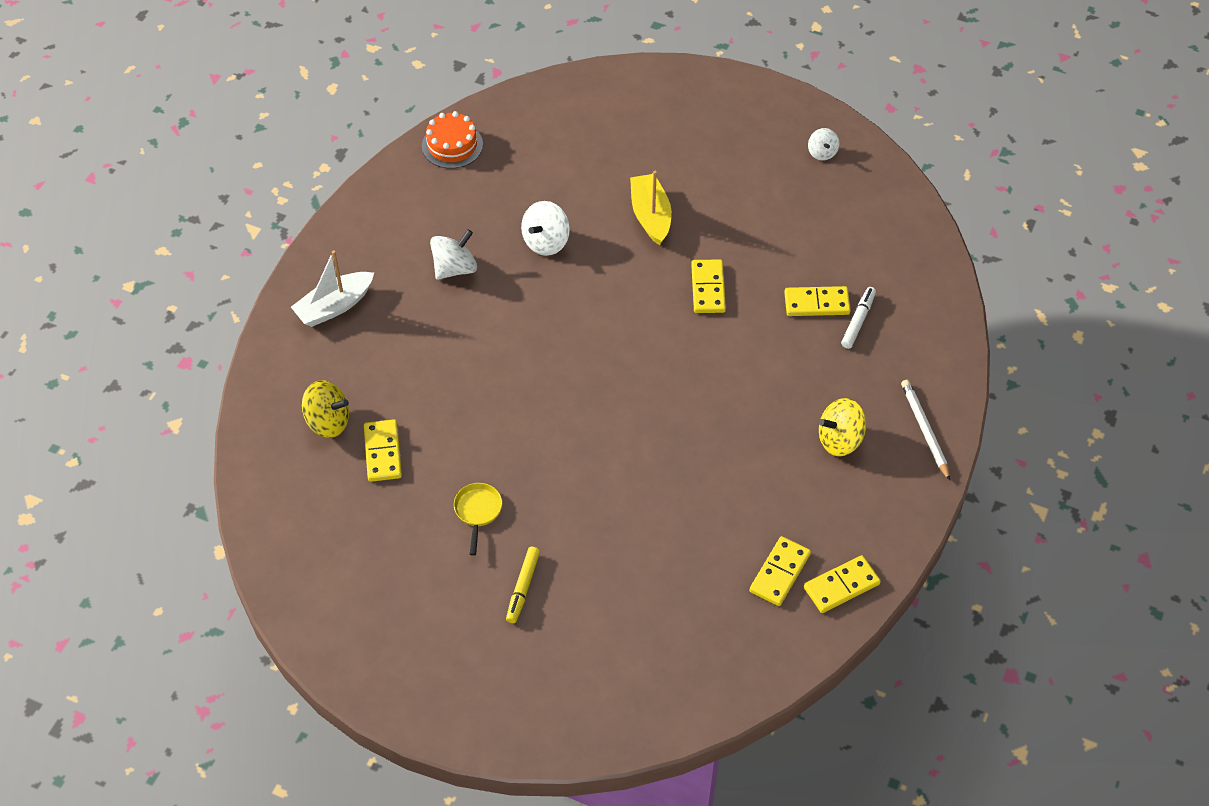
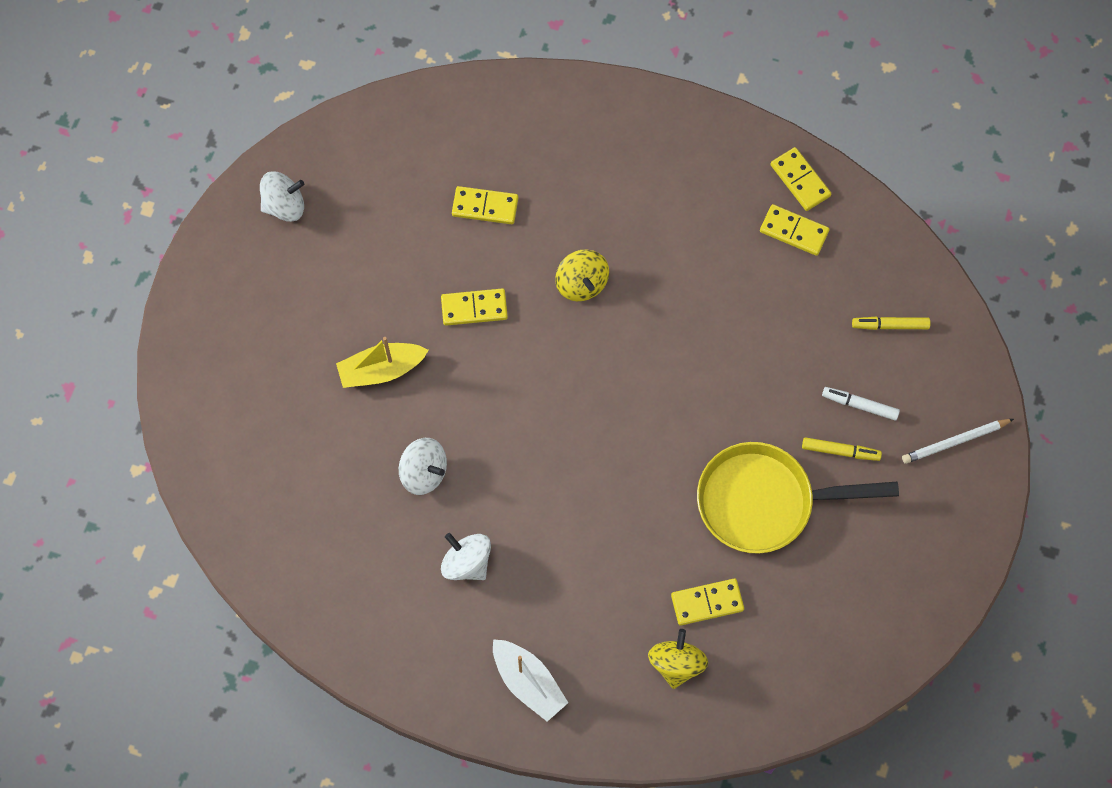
camera: 95 degrees left, 15 degrees up
(452, 145) = (290, 588): orange cake -> none
(477, 512) = (764, 502): yellow pan -> yellow pan, size x2.43
(662, 655) = (890, 325): none -> yellow marker
(816, 303) = (485, 207): yellow domino -> yellow domino turned 75 degrees counterclockwise
(822, 152) = (284, 205): white spinning top -> white spinning top, size x1.62
(839, 439) = (644, 184): yellow spinning top -> yellow spinning top (581, 283)
(858, 321) = (504, 169): white marker -> white marker (860, 405)
(924, 430) = (626, 112): white pencil -> white pencil (955, 442)

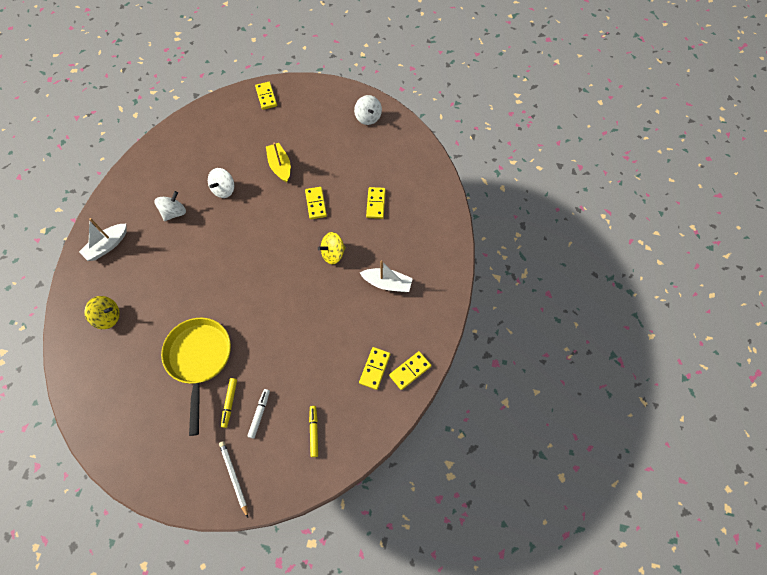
camera: 85 degrees right, 5 degrees down
(646, 201) = (387, 283): none -> white boat
(707, 602) = (141, 331): yellow domino -> yellow domino (266, 97)

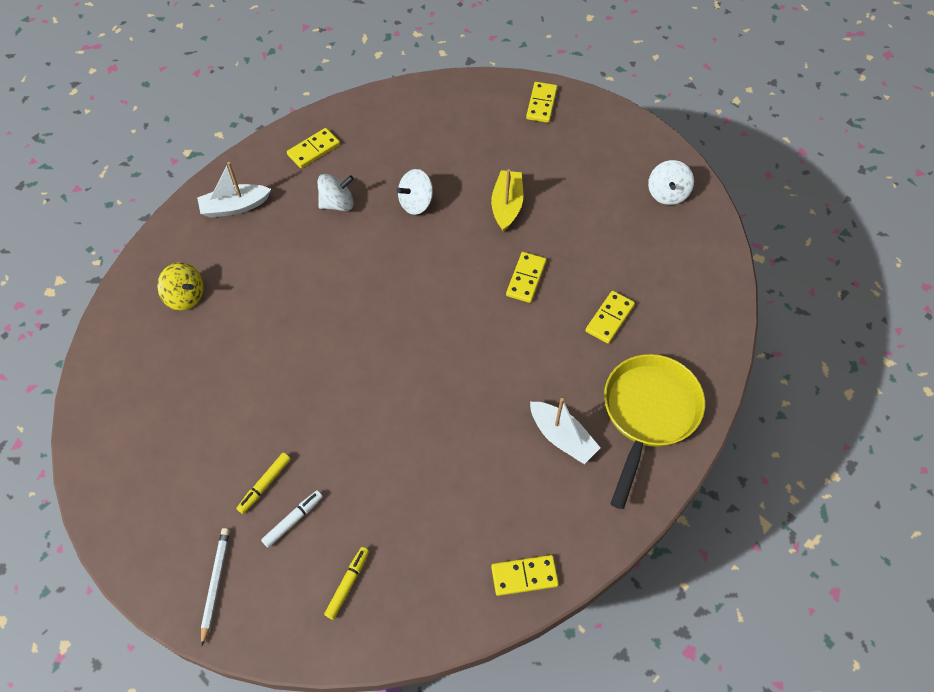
camera: 30 degrees right, 5 degrees down
(199, 359) = (260, 407): yellow pan -> yellow pan (648, 414)
(333, 254) = (510, 358): yellow spinning top -> none
(374, 368) = (477, 545): yellow domino -> yellow domino (313, 150)

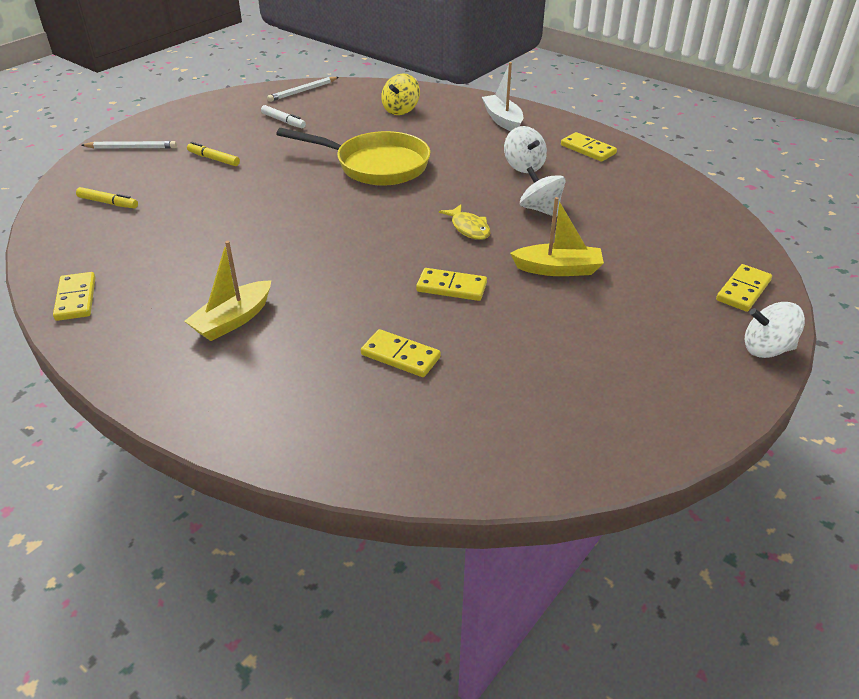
camera: 85 degrees right, 20 degrees down
(101, 398) = (303, 91): none -> white pencil
(292, 520) = (176, 174): white marker -> white marker (283, 121)
(439, 258) = (469, 228): none -> yellow fish
(541, 104) = (743, 290): yellow domino -> yellow domino turned 60 degrees counterclockwise
(562, 437) = (233, 320): white boat -> yellow boat
(648, 414) = (255, 391): yellow pan -> yellow pan (376, 165)
(667, 193) = (634, 414): white spinning top -> white spinning top (766, 349)

